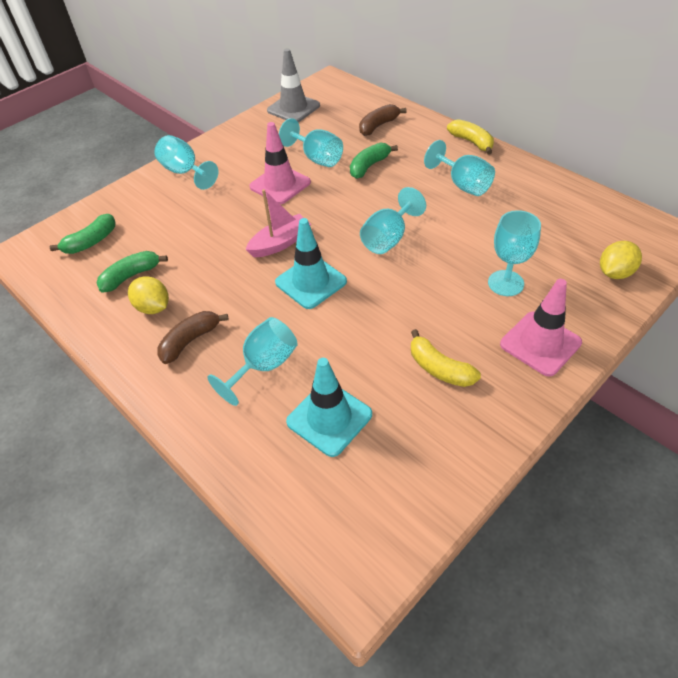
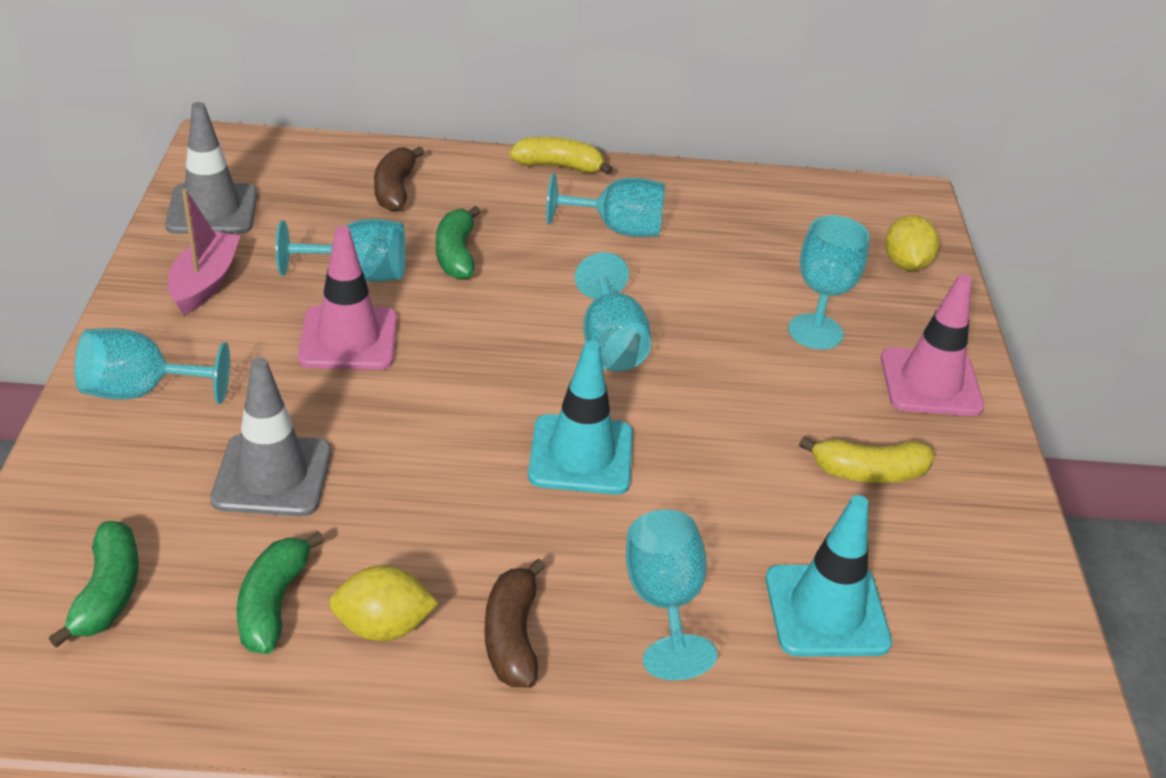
camera: 50 degrees left, 10 degrees down
(188, 227) = (272, 476): none -> grey traffic cone
(280, 243) = (465, 424): pink boat -> pink boat (205, 283)

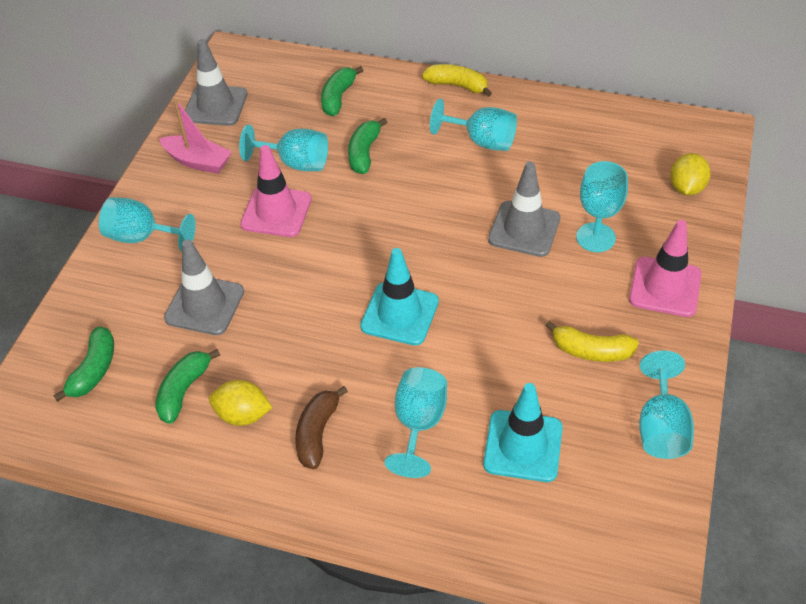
camera: 20 degrees right, 10 degrees up
(205, 283) = (198, 161): pink boat -> pink boat turned 90 degrees clockwise
(395, 190) = (338, 98): brown banana -> green banana
(611, 344) = (447, 233): turquoise goblet -> turquoise goblet (661, 427)
(716, 330) = (524, 229): none -> grey traffic cone

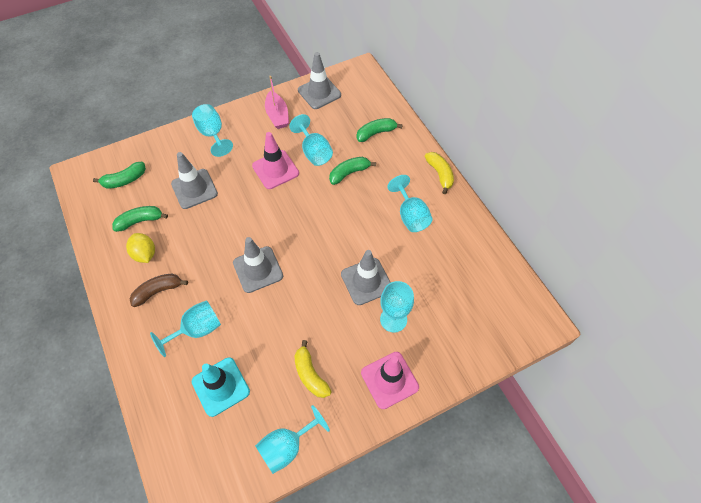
camera: 45 degrees right, 10 degrees up
(399, 314) = (258, 269): turquoise traffic cone -> grey traffic cone
(686, 188) = (478, 339): yellow lemon -> none

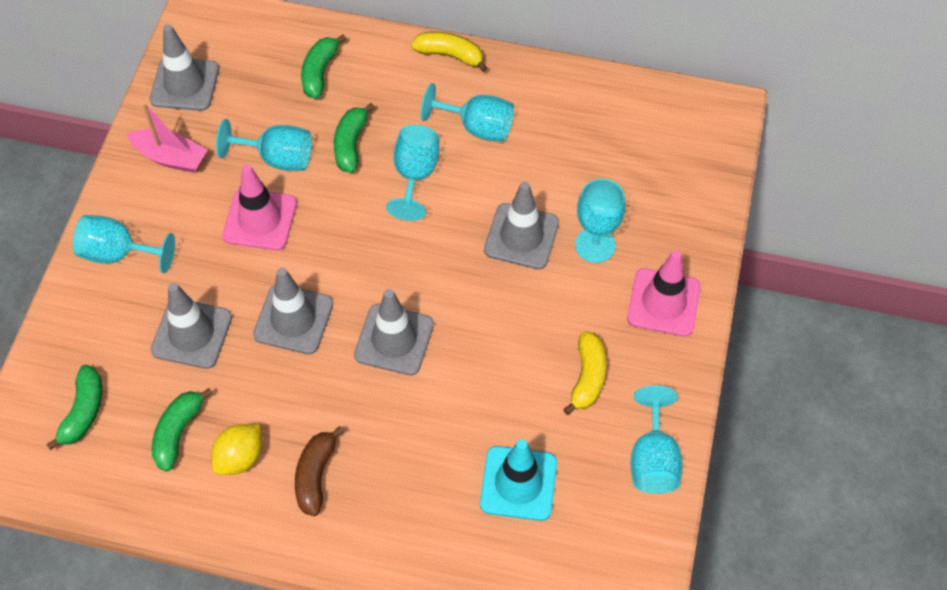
camera: 50 degrees left, 0 degrees up
(145, 254) = (240, 458): yellow lemon -> yellow lemon turned 60 degrees counterclockwise
(197, 329) = (416, 463): turquoise goblet -> turquoise goblet (415, 175)
(234, 221) = (293, 319): none -> grey traffic cone
(310, 374) = (587, 377): yellow banana -> yellow banana turned 90 degrees counterclockwise

